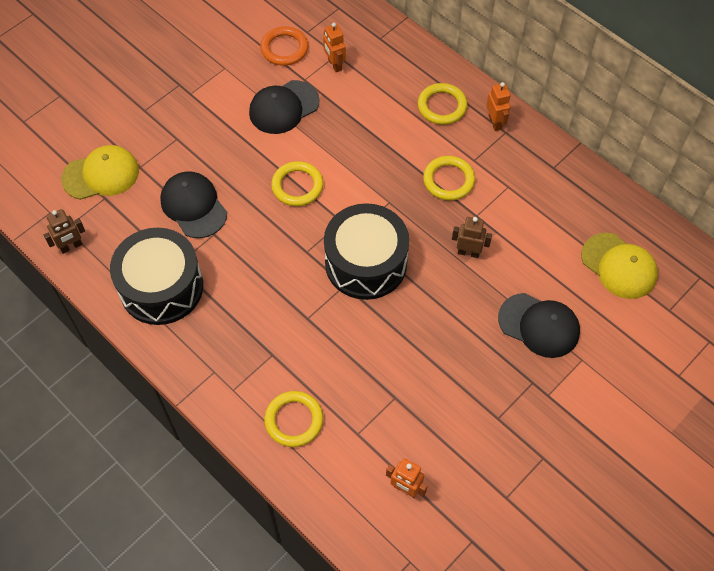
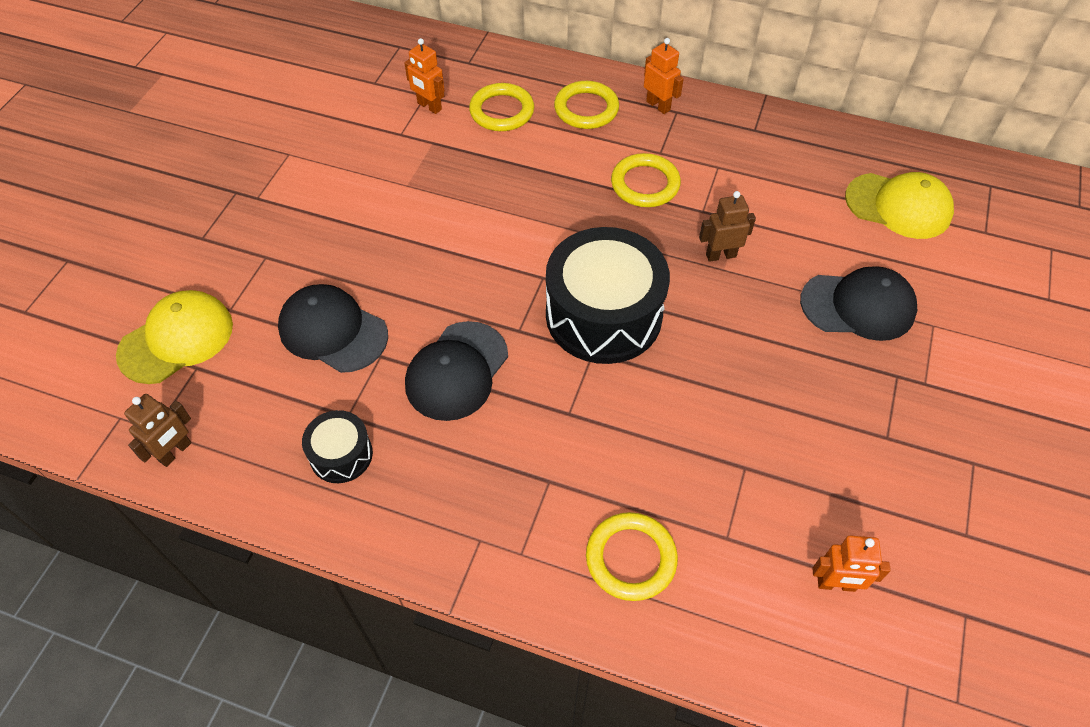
camera: 25 degrees left, 5 degrees down
(161, 287) = (341, 454): black drum -> black drum, size x0.48
(283, 107) = (391, 173): black cap -> black cap (456, 371)
(284, 48) = (355, 109): orange ring -> none
(297, 186) = (461, 256): yellow ring -> yellow ring (502, 111)

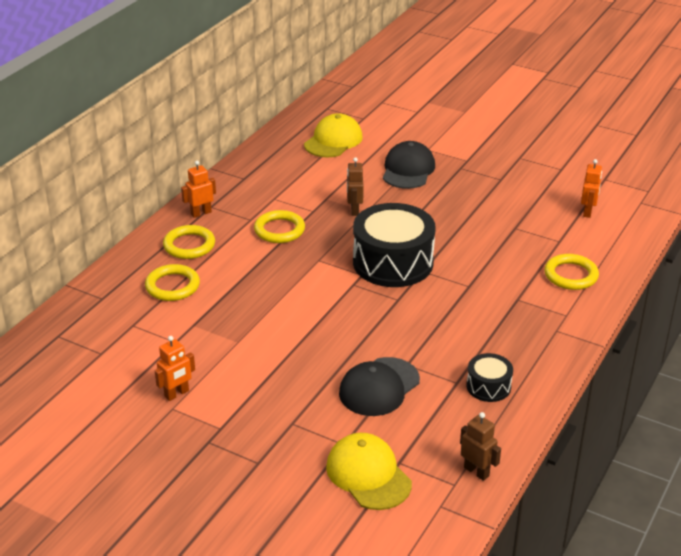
camera: 80 degrees left, 20 degrees down
(429, 106) = (148, 323): orange robot -> orange robot (177, 394)
(456, 371) = (427, 329): black cap -> none

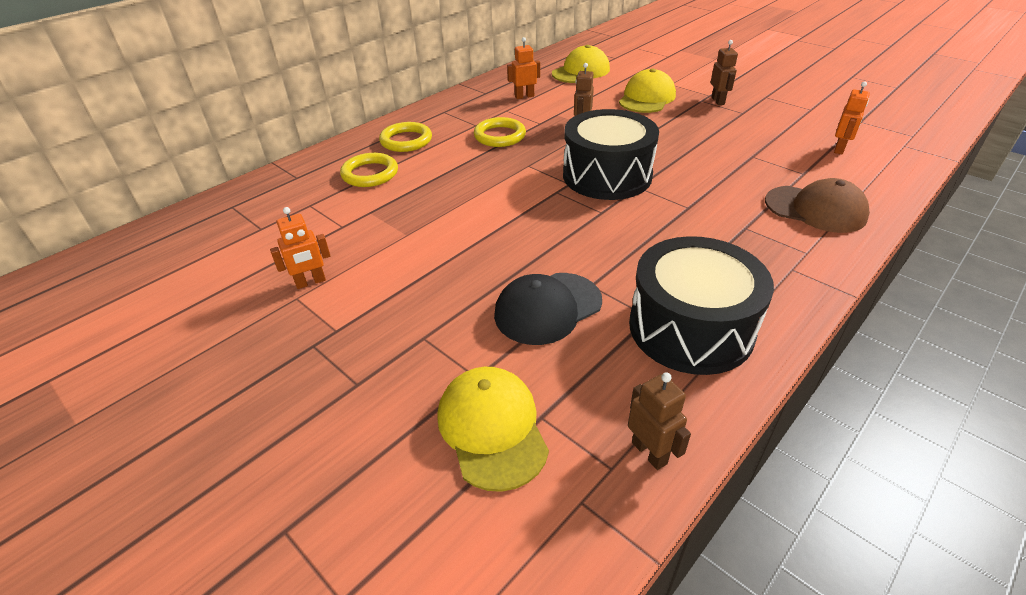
camera: 15 degrees right, 5 degrees up
(201, 213) = (431, 116): orange robot -> orange robot (524, 96)
(408, 170) = (647, 98): black cap -> yellow cap
(476, 167) = (718, 101): none -> brown robot
(488, 386) = (690, 328): black drum -> black drum, size x2.06
(571, 275) = (815, 209): yellow ring -> brown cap

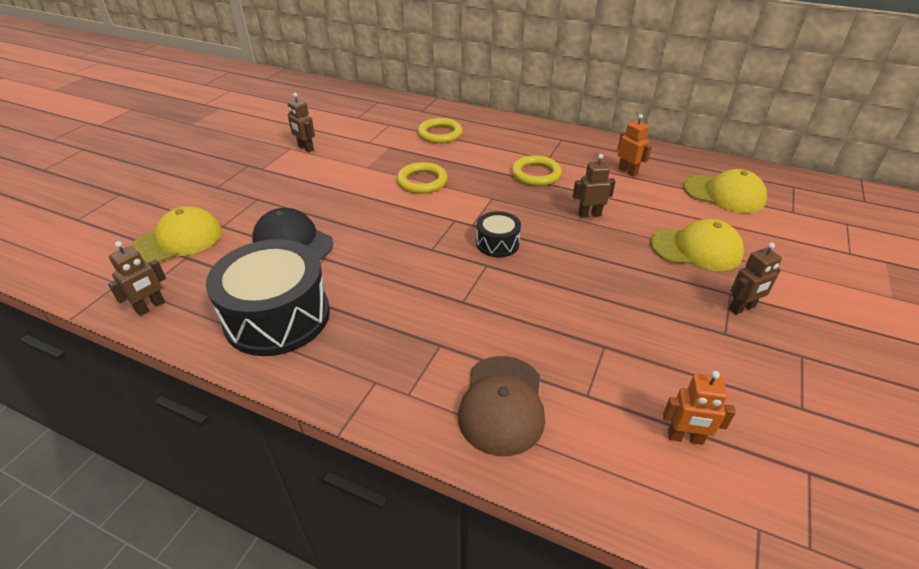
camera: 70 degrees right, 0 degrees up
(310, 282) = (305, 148): orange robot -> brown robot
(406, 141) = (498, 135): yellow ring -> yellow ring (422, 181)
(607, 175) = (497, 243): black drum -> black drum, size x0.48

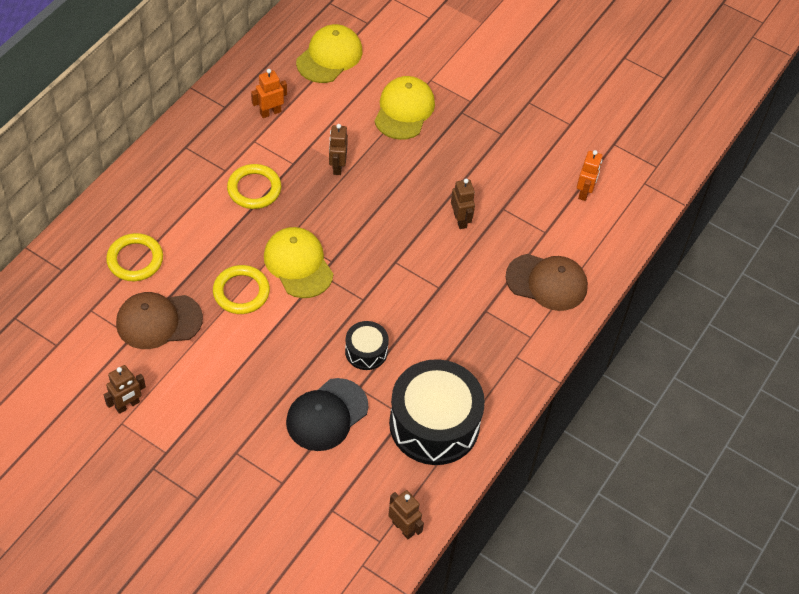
camera: 85 degrees left, 15 degrees up
(178, 240) = (300, 522): yellow cap -> yellow cap (298, 264)
(384, 150) = (158, 321): none -> brown cap
(497, 243) = (366, 247): black drum -> black drum (366, 351)
(742, 308) = (478, 113): brown robot -> brown robot (460, 220)

